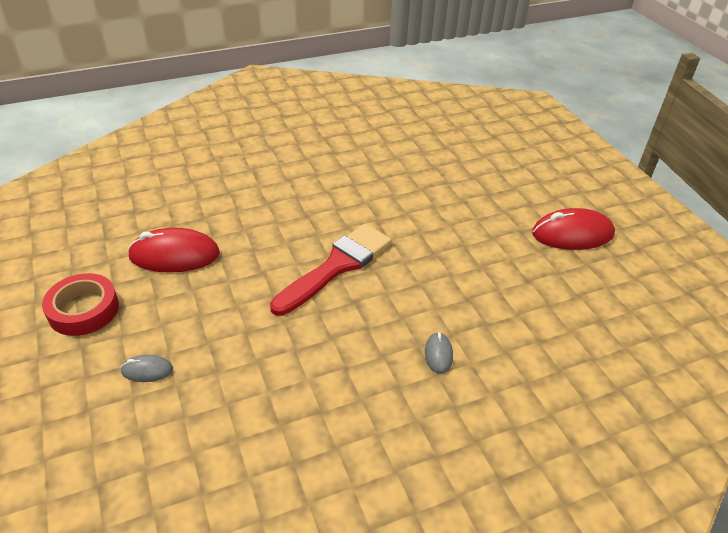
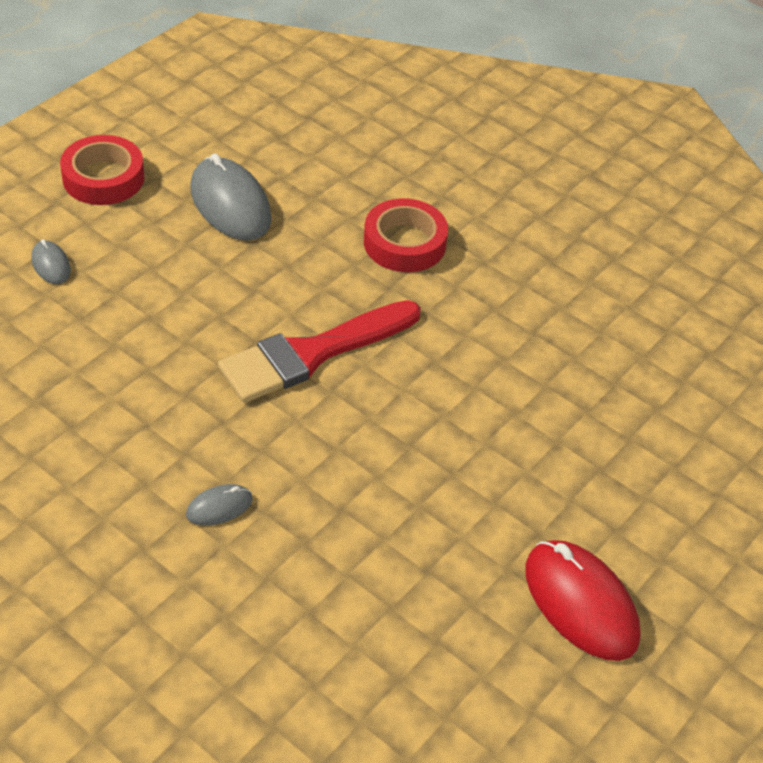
camera: 60 degrees right, 5 degrees up
(174, 255) = (230, 204): red mouse -> grey mouse
(276, 196) = (404, 243): none -> red tape
(337, 266) = (312, 354): red brush -> red brush turned 135 degrees clockwise

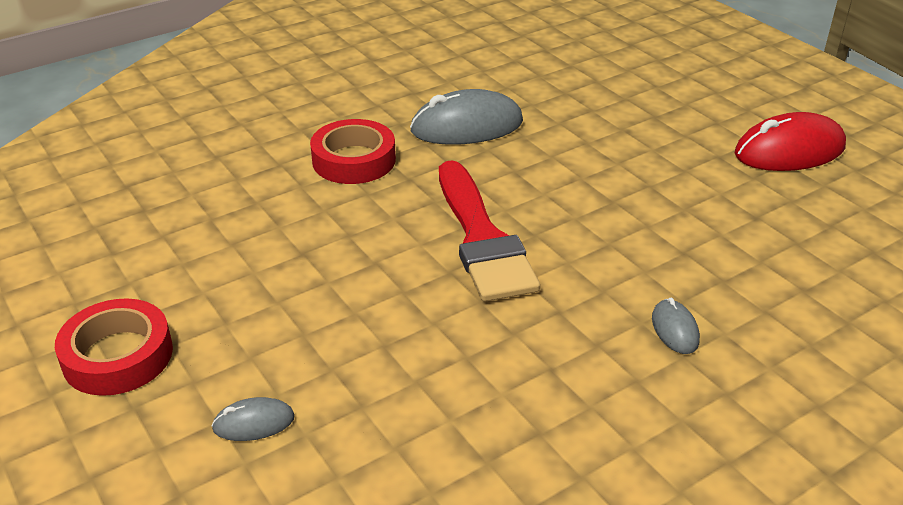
camera: 70 degrees left, 10 degrees down
(230, 204) = (231, 260): grey mouse -> grey mouse (467, 126)

